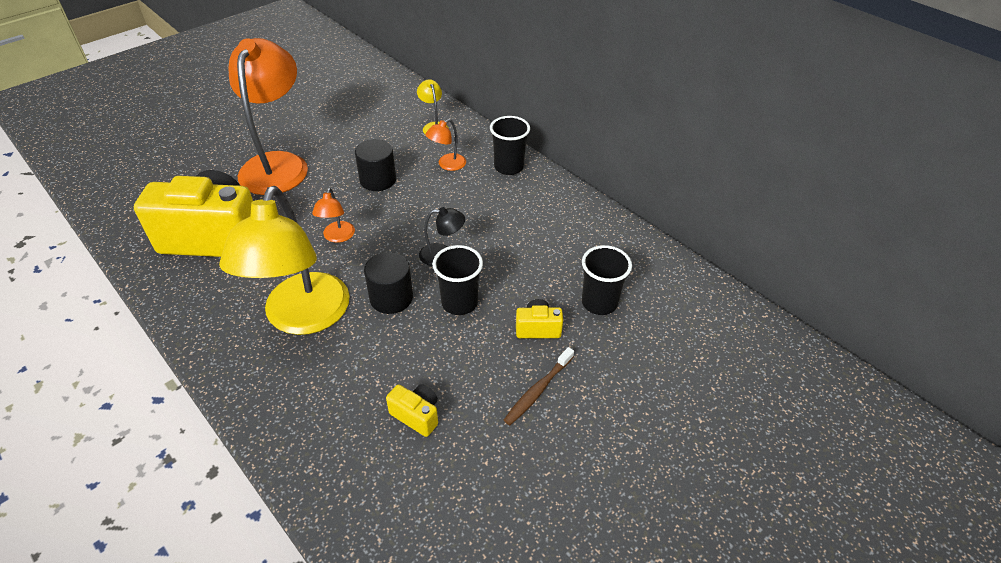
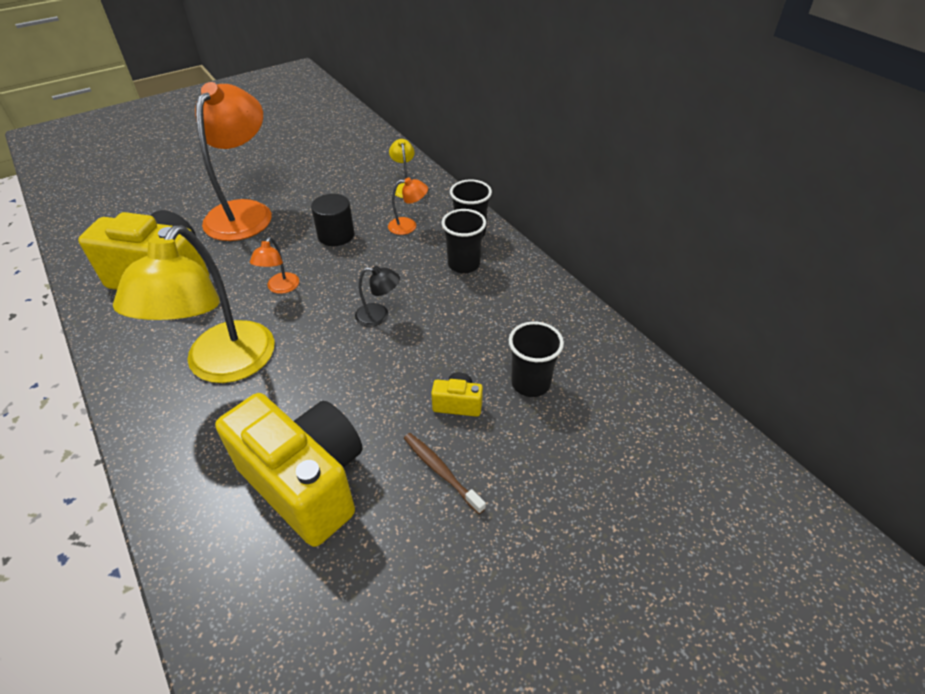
camera: 10 degrees right, 0 degrees up
(391, 298) = (315, 355): black cylinder -> none
(416, 415) = (306, 482): yellow camera -> yellow camera, size x2.48
(447, 165) = (408, 226): orange lamp -> orange lamp turned 150 degrees counterclockwise
(459, 303) = (383, 367): black cup -> black cup (464, 264)
(538, 390) = (441, 471): brown toothbrush -> brown toothbrush turned 90 degrees clockwise

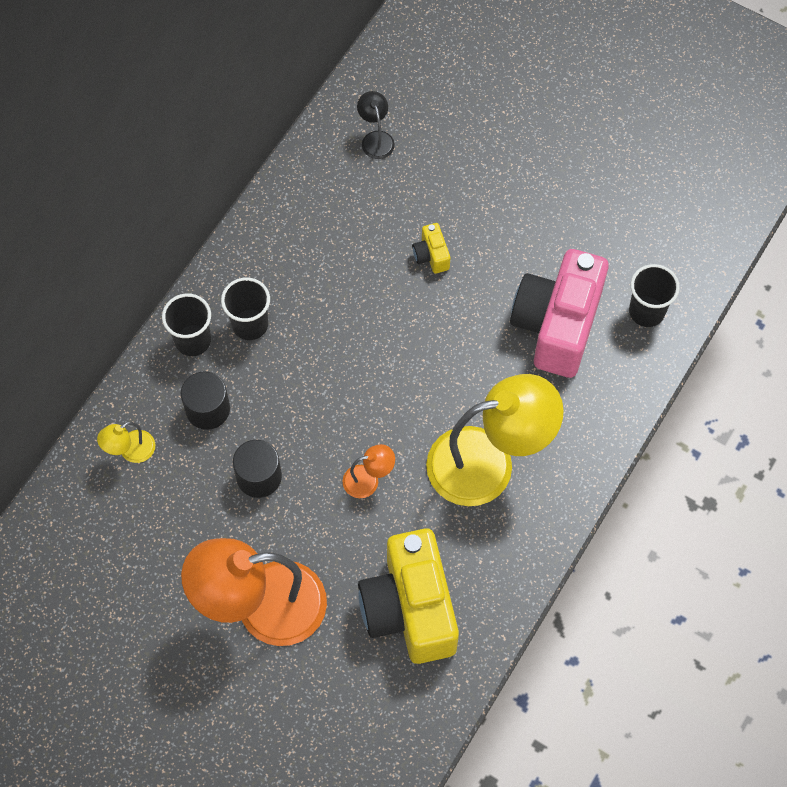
camera: 115 degrees left, 20 degrees up
(306, 482) = (557, 325): yellow camera -> pink camera
(379, 316) = (362, 366): black lamp -> black lamp (376, 138)
(408, 226) = (207, 409): orange lamp -> black cylinder
(441, 471) = (499, 240): brown toothbrush -> none
(530, 383) = (382, 211): black cup -> black cup (646, 311)

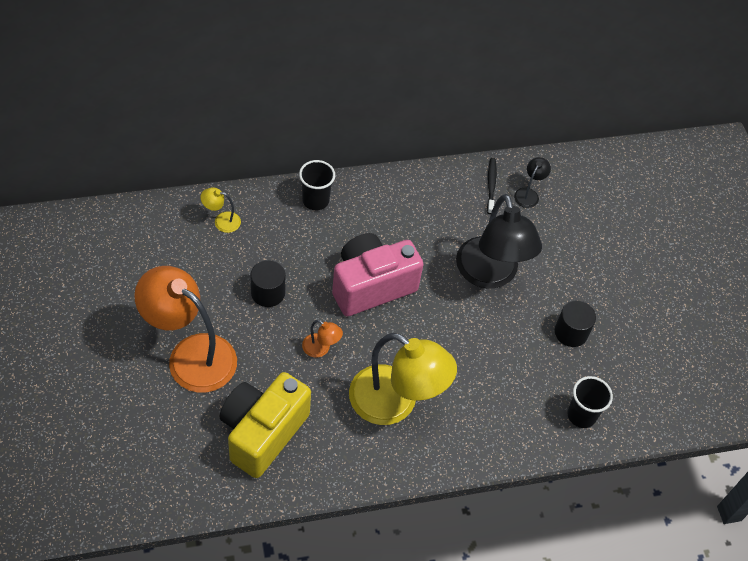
camera: 40 degrees right, 10 degrees down
(207, 409) = (282, 238): black cylinder -> black cylinder (571, 332)
(250, 324) = (353, 219): black cup -> none
(333, 163) = (491, 185): none -> black toothbrush
(431, 255) = (490, 275): yellow camera -> black lamp
(557, 325) = (519, 373): pink camera -> pink camera (371, 286)

